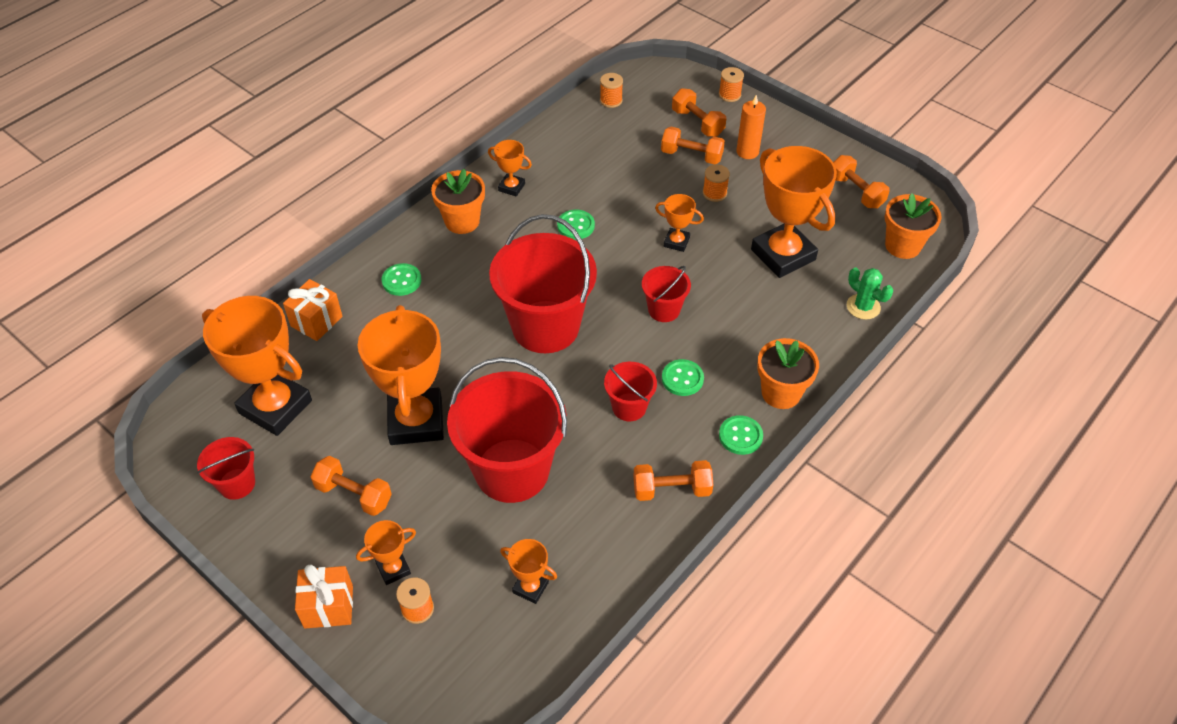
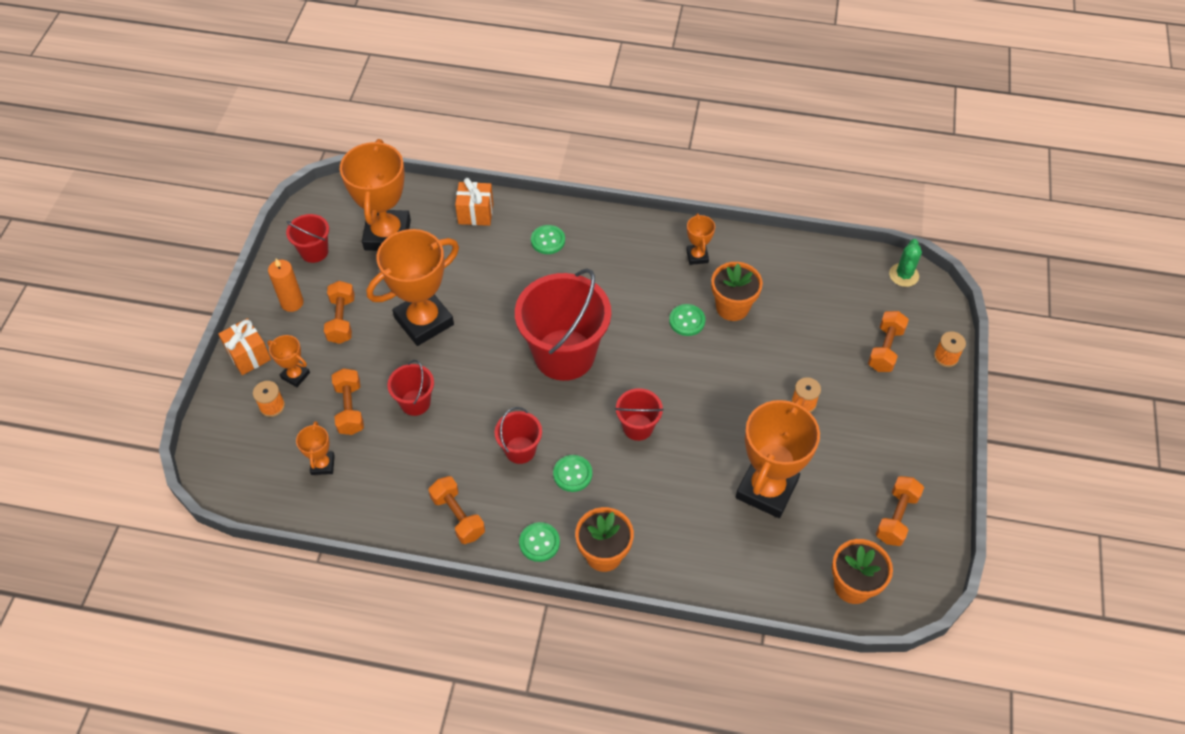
camera: 60 degrees right, 5 degrees up
(462, 221) = (635, 244): orange flower pot -> orange flower pot (732, 307)
(512, 470) = (415, 402): red bucket -> red bucket, size x0.48
(611, 100) = (859, 271): orange spool -> none
(676, 242) = (721, 401): orange trophy -> none
(691, 156) = (837, 364): orange dumbbell -> orange dumbbell (350, 409)
(747, 152) = (878, 405): orange candle -> orange candle (292, 303)
(863, 307) = (748, 581): green cactus -> green cactus (903, 275)

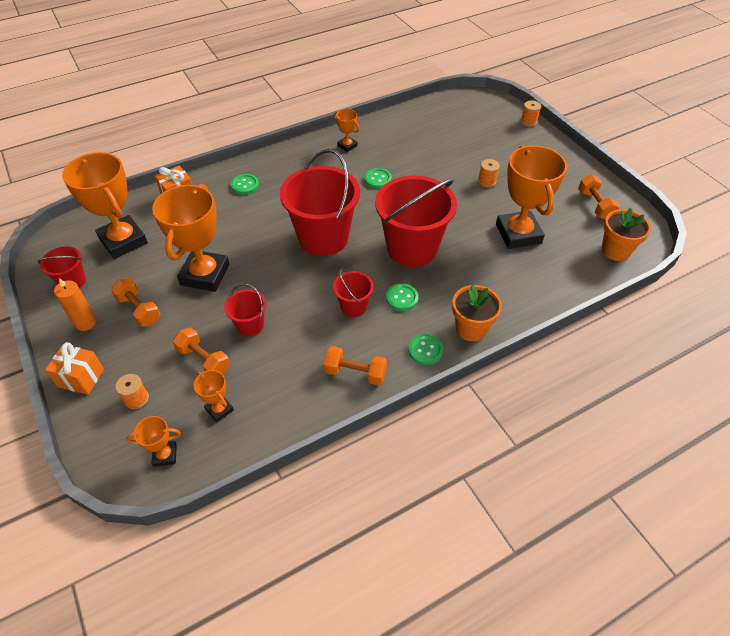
camera: 40 degrees left, 5 degrees down
(295, 375) = (136, 366): orange trophy -> orange trophy (165, 455)
(638, 427) = (412, 248): red bucket -> red bucket, size x2.08
(732, 307) = (395, 159): orange flower pot -> none
(885, 349) = (496, 134): orange dumbbell -> none
(903, 275) = (465, 98): green cactus -> none

